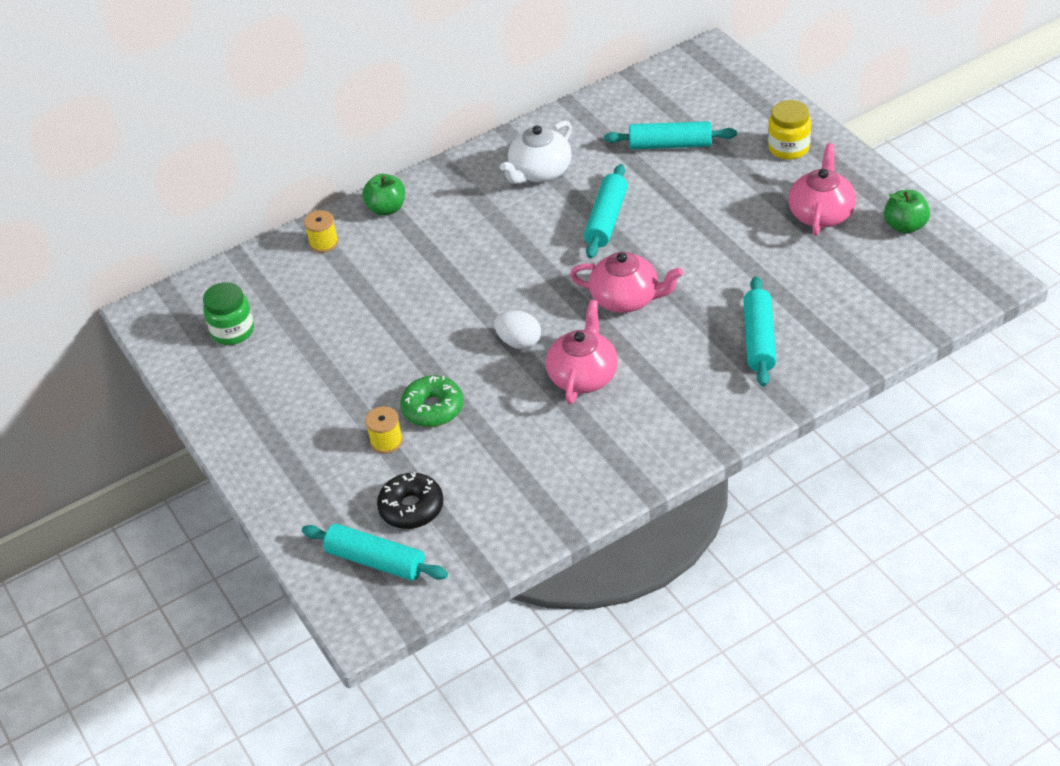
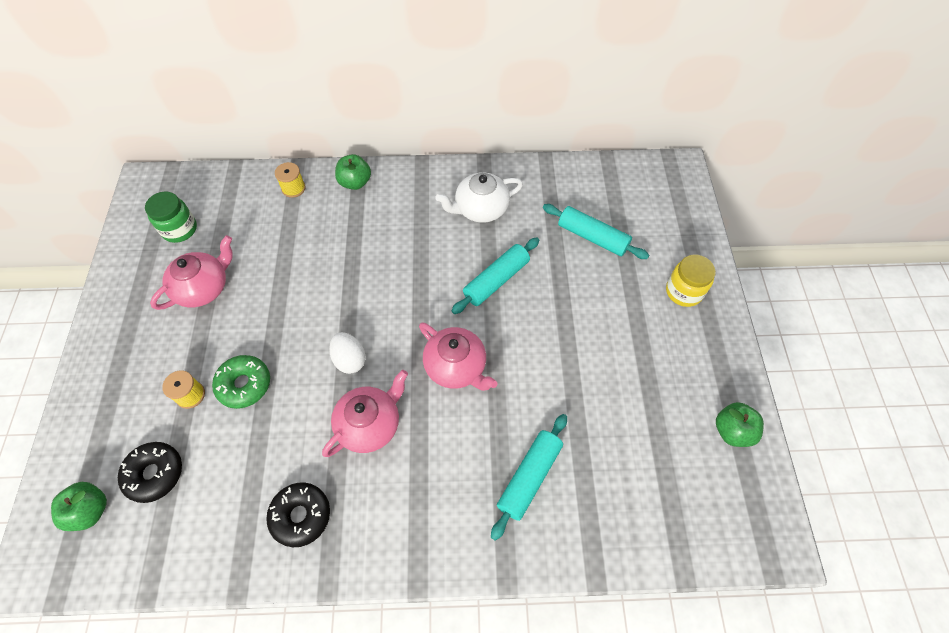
camera: 25 degrees right, 15 degrees up
(376, 561) = (90, 510): turquoise rolling pin -> green apple
(580, 464) = (301, 516): none -> black donut
(821, 213) = (668, 374): pink teapot -> pink teapot (204, 288)

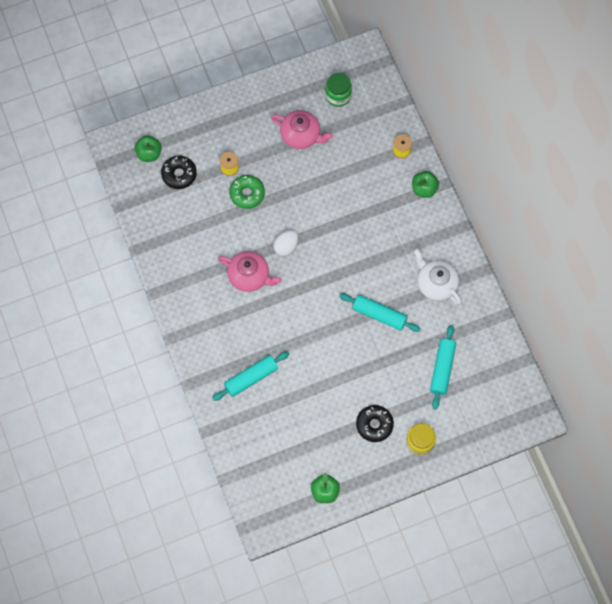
camera: 70 degrees right, 10 degrees up
(301, 516) = (185, 262): black donut -> black donut (374, 425)
(456, 367) = (305, 312): pink teapot -> none
(529, 477) = (251, 378): turquoise rolling pin -> turquoise rolling pin turned 45 degrees counterclockwise

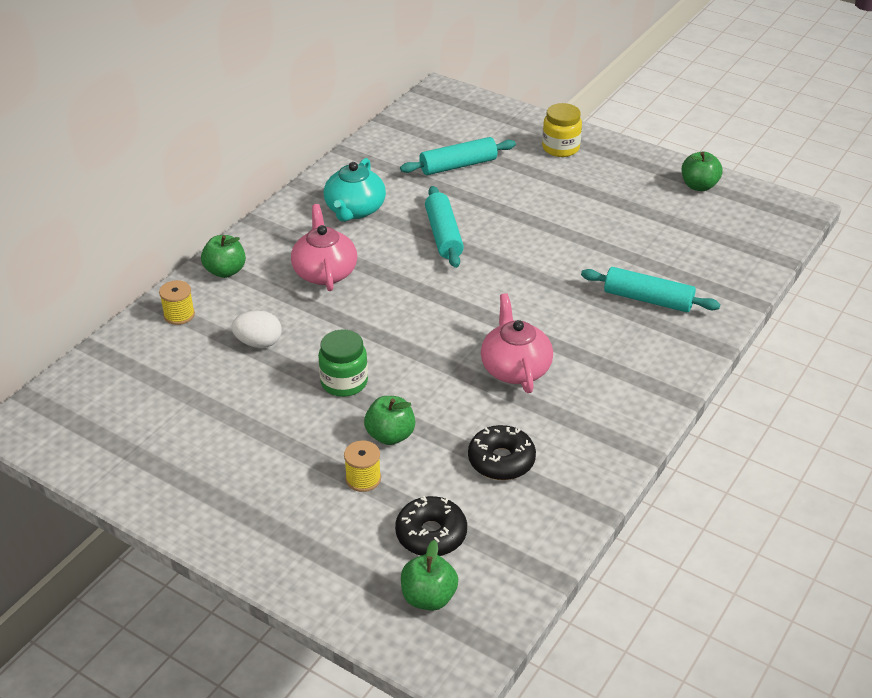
camera: 125 degrees left, 30 degrees down
(247, 194) = (390, 435): green donut -> green apple
(286, 246) = (434, 355): white egg -> white egg (258, 343)
(301, 135) = (236, 425): pink teapot -> pink teapot (325, 272)
(338, 96) = (130, 418): green jar -> green jar (344, 382)
(374, 425) = (581, 184): black donut -> black donut (501, 460)
(436, 283) = (354, 210): white teapot -> turquoise teapot

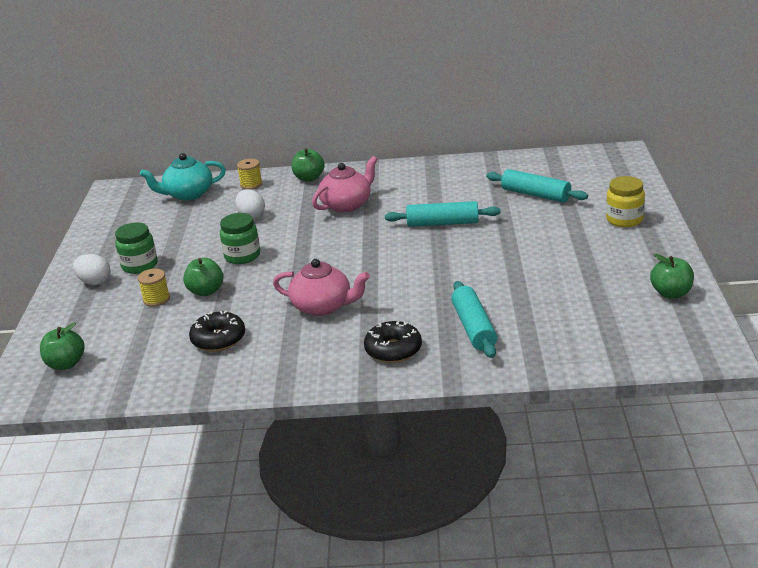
camera: 60 degrees right, 10 degrees down
(258, 517) = (94, 282): none -> white egg
(265, 467) = (140, 265): none -> green jar
(354, 210) = (428, 185): turquoise teapot -> turquoise teapot (188, 194)
(431, 534) = (124, 342): black donut -> black donut (393, 350)
(443, 235) = (442, 223): turquoise rolling pin -> turquoise rolling pin turned 45 degrees clockwise
(515, 368) = (323, 306): pink teapot -> pink teapot turned 60 degrees clockwise

